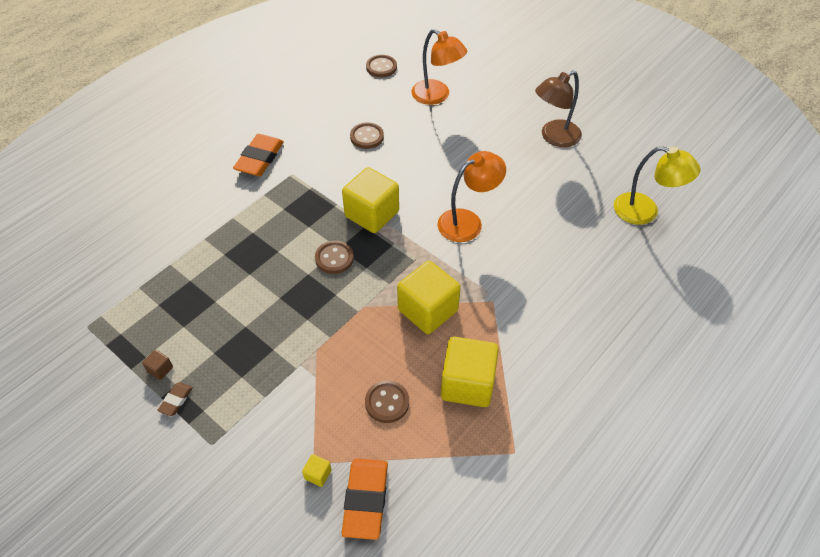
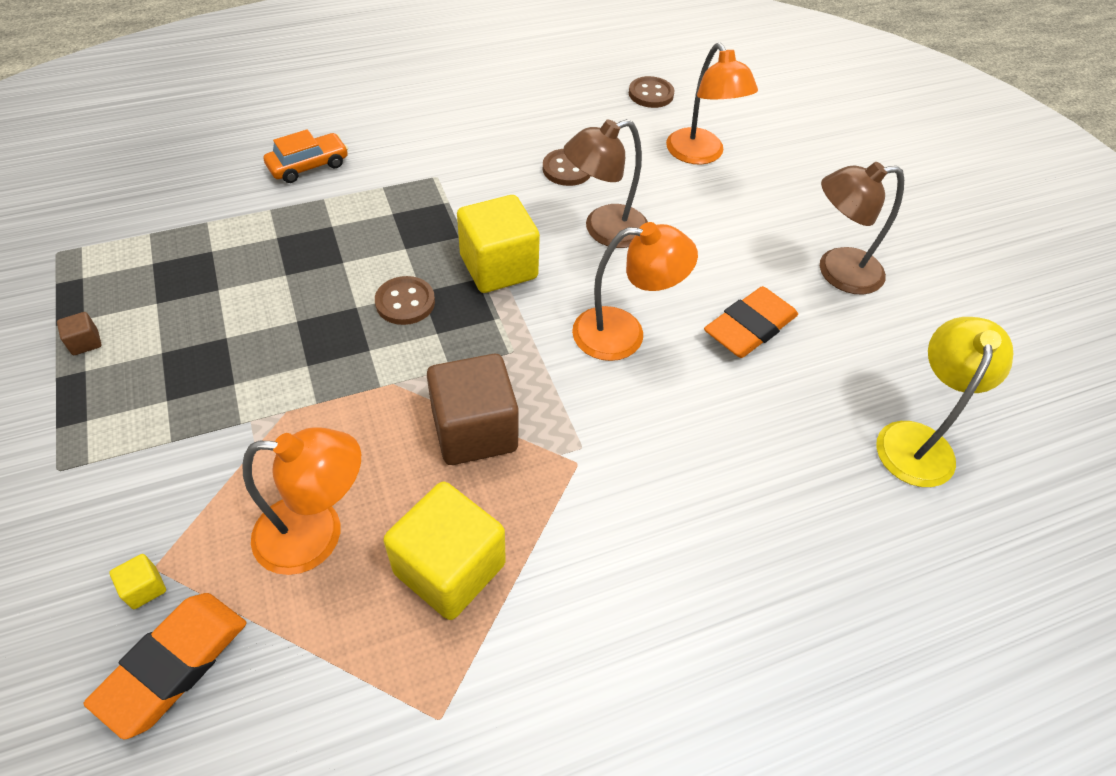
camera: 25 degrees right, 0 degrees up
(176, 400) = (68, 390): brown eraser -> none
(205, 200) = (308, 166): none -> orange car
(259, 158) = (413, 143): orange eraser -> orange eraser (749, 327)
(387, 402) = (317, 534): brown button -> orange lamp
(415, 166) = (604, 230): none -> brown lamp
(428, 310) = (474, 430): yellow cube -> brown cube
(645, 212) = (917, 440): yellow lamp -> yellow lamp turned 120 degrees counterclockwise

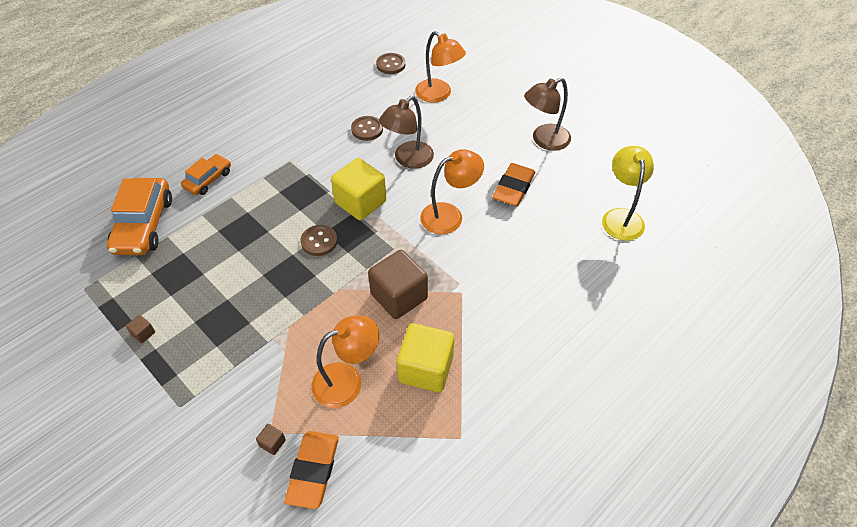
camera: 20 degrees left, 0 degrees up
(145, 588) = (272, 443): yellow cube -> brown cube
(188, 196) = (144, 225): none -> orange car

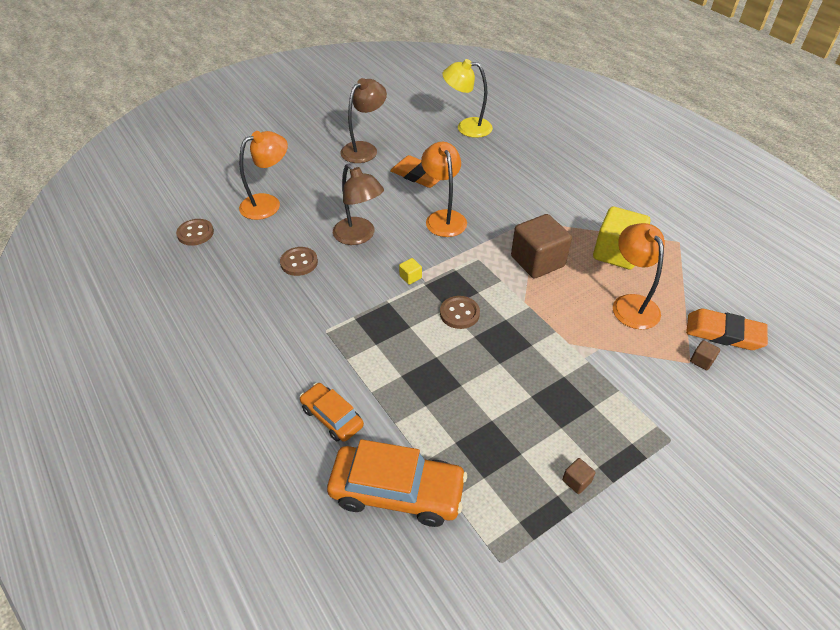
camera: 80 degrees left, 5 degrees down
(360, 202) = (410, 277): yellow cube -> yellow cube, size x0.40
(544, 140) = (364, 149): brown lamp -> brown lamp turned 120 degrees counterclockwise

